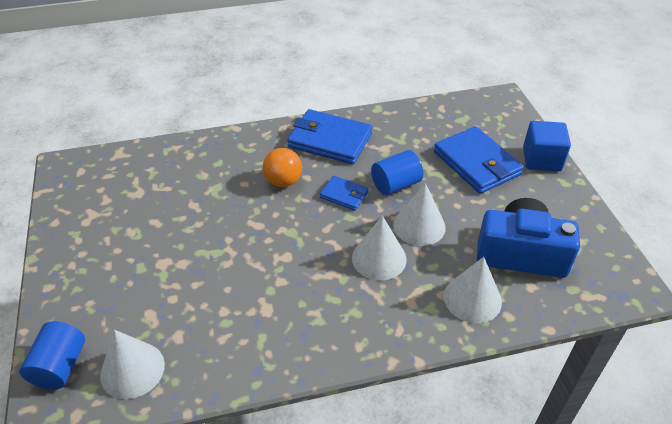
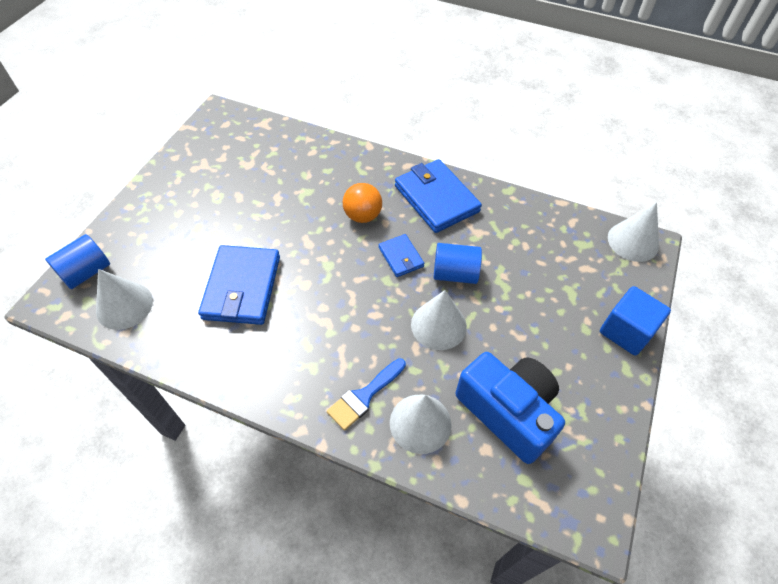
camera: 35 degrees right, 10 degrees up
(379, 258) = (376, 333): white cone -> white cone (633, 241)
(415, 307) = (364, 396): none -> blue brush
(477, 163) = (553, 297): blue wallet -> blue wallet (242, 287)

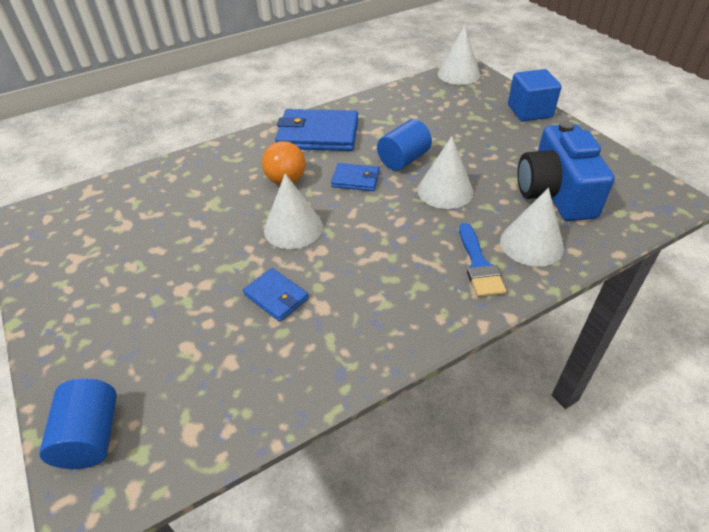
camera: 50 degrees left, 10 degrees down
(124, 305) = (188, 414): white cone -> white cone (293, 228)
(242, 287) = (276, 296): blue wallet -> blue wallet, size x0.52
(508, 411) = (555, 193): blue camera -> blue camera turned 90 degrees counterclockwise

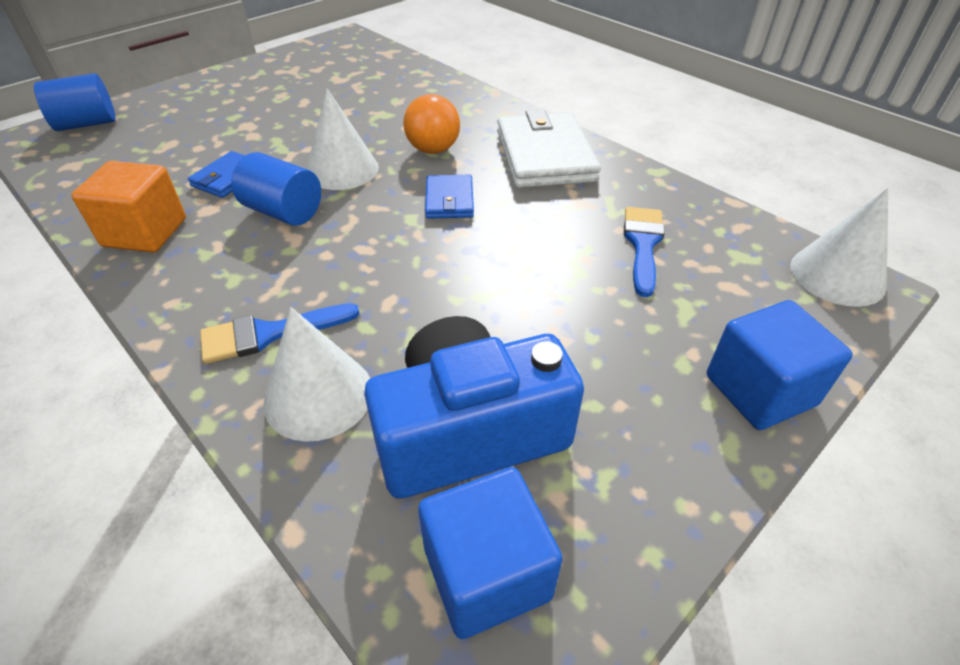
camera: 75 degrees right, 0 degrees up
(318, 134) = (545, 156): blue wallet -> white wallet
(344, 346) = (145, 232): none -> orange cube
(403, 160) = (512, 236): blue cylinder -> blue cylinder (283, 212)
(422, 118) = (643, 244): none -> blue brush
(445, 191) = (443, 286): white cone -> none
(629, 196) = (487, 573): none -> blue cube

